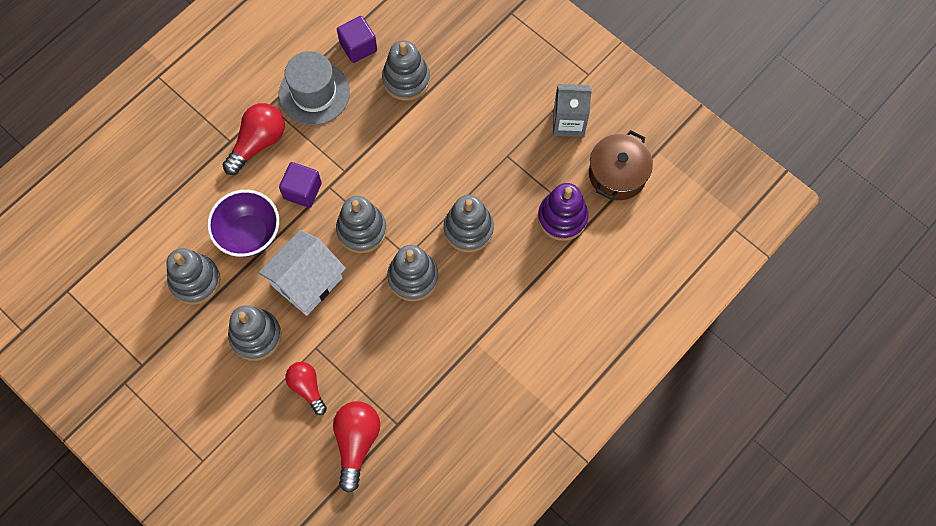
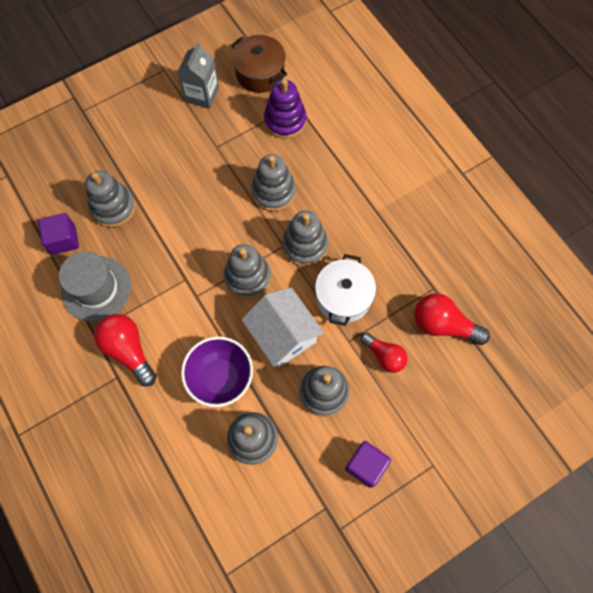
camera: 75 degrees left, 0 degrees up
(302, 191) = (192, 320): purple cube -> purple cube (366, 465)
(307, 388) = (384, 356): red light bulb -> red light bulb turned 120 degrees counterclockwise
(363, 331) = (343, 297): none -> white pot

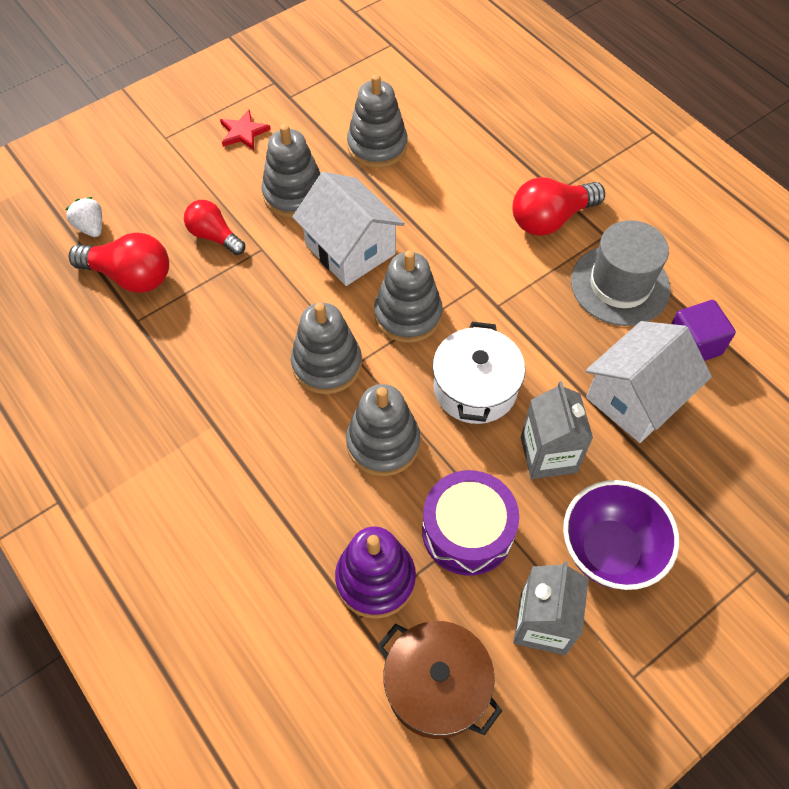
camera: 175 degrees right, 10 degrees down
(113, 207) = (636, 398): grey stacking toy -> white house
(129, 350) = (550, 219): red light bulb -> red light bulb turned 105 degrees clockwise
(177, 177) = (548, 454): none -> grey carton
(220, 377) = (426, 199): purple bowl -> purple bowl (609, 550)
(232, 140) = (467, 531): none -> purple drum
(343, 297) = (268, 300): white pot -> white pot (475, 388)
(366, 465) = (243, 132): purple cube -> red star
(479, 372) = (91, 227): none -> white strawberry

